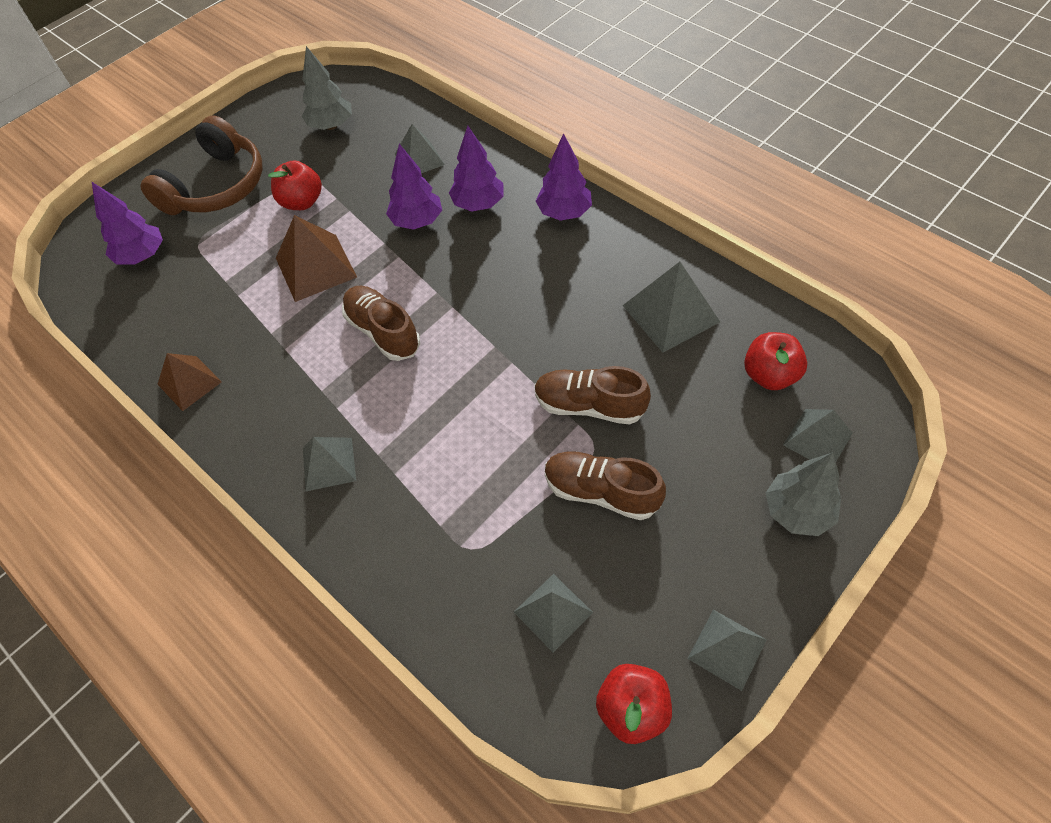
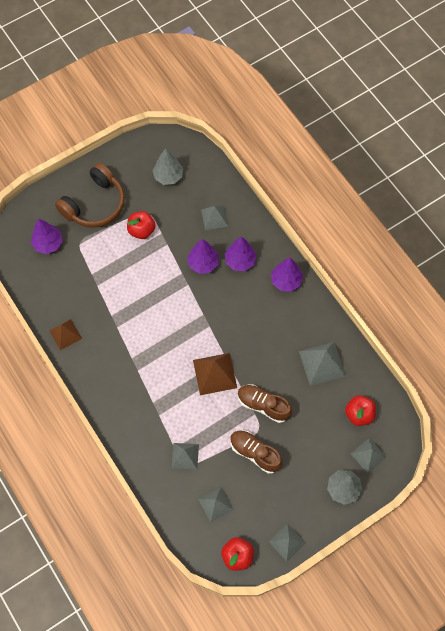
camera: 10 degrees right, 10 degrees up
(315, 267) = (141, 279): brown pyramid -> brown pyramid (214, 373)
(329, 464) = (128, 401): grey pyramid -> grey pyramid (185, 456)
(383, 332) = (170, 331): brown shoe -> none

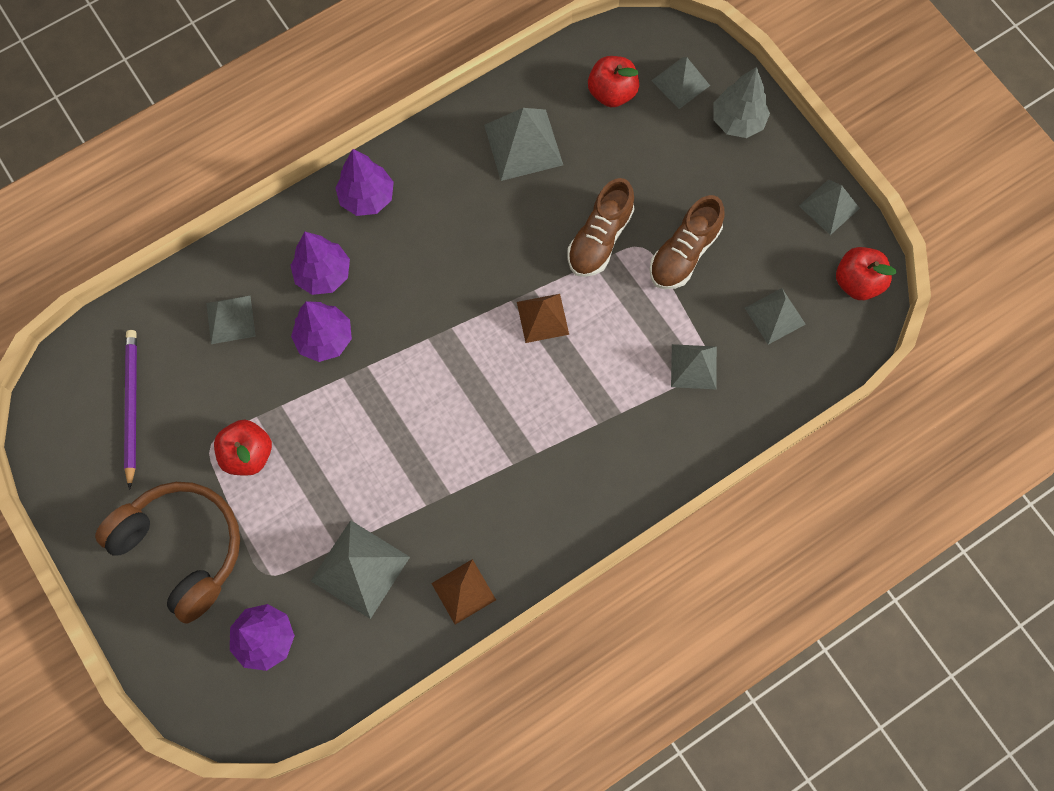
camera: 90 degrees left, 5 degrees up
(80, 285) = (360, 568): none -> grey pyramid
(168, 176) = (132, 406): grey tree -> purple pencil
(214, 373) = (542, 318): brown pyramid -> brown pyramid, size x0.66

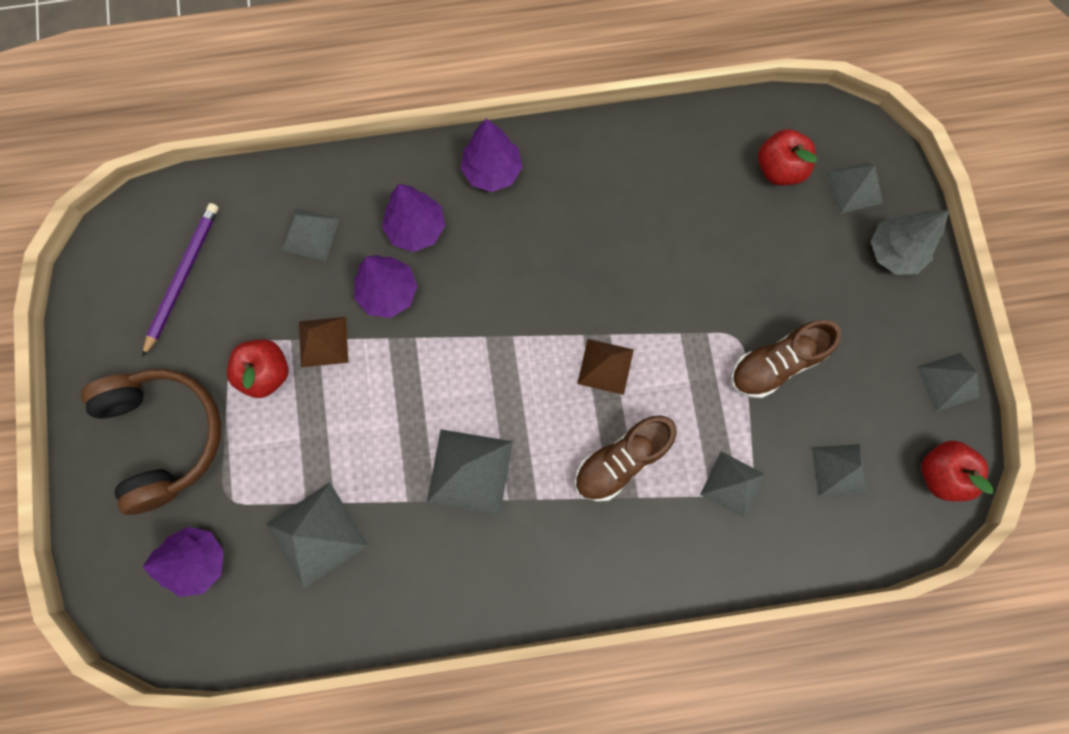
camera: 25 degrees right, 5 degrees up
(463, 591) = (403, 604): brown pyramid -> brown pyramid (323, 342)
(523, 145) = (667, 183): grey pyramid -> grey pyramid (469, 471)
(600, 238) = (699, 311): brown shoe -> brown shoe (622, 460)

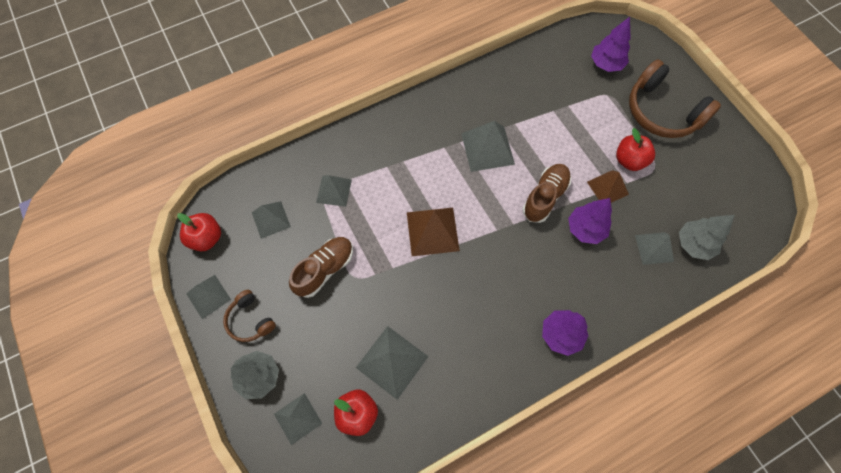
camera: 160 degrees right, 10 degrees down
(183, 277) = (712, 195): purple pencil -> none
(254, 220) = (694, 244): none -> grey tree
(316, 534) = (553, 94): grey pyramid -> grey pyramid (392, 362)
(416, 229) = (590, 275): purple tree -> none
(605, 366) = (432, 231): brown pyramid -> brown pyramid, size x1.52
(622, 460) = (403, 182): brown shoe -> brown shoe (545, 197)
(894, 328) = (250, 320): none -> brown headphones

